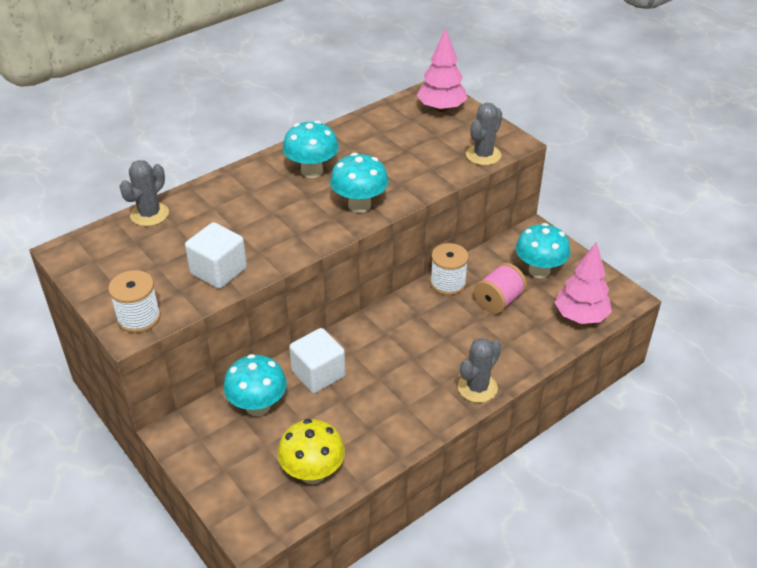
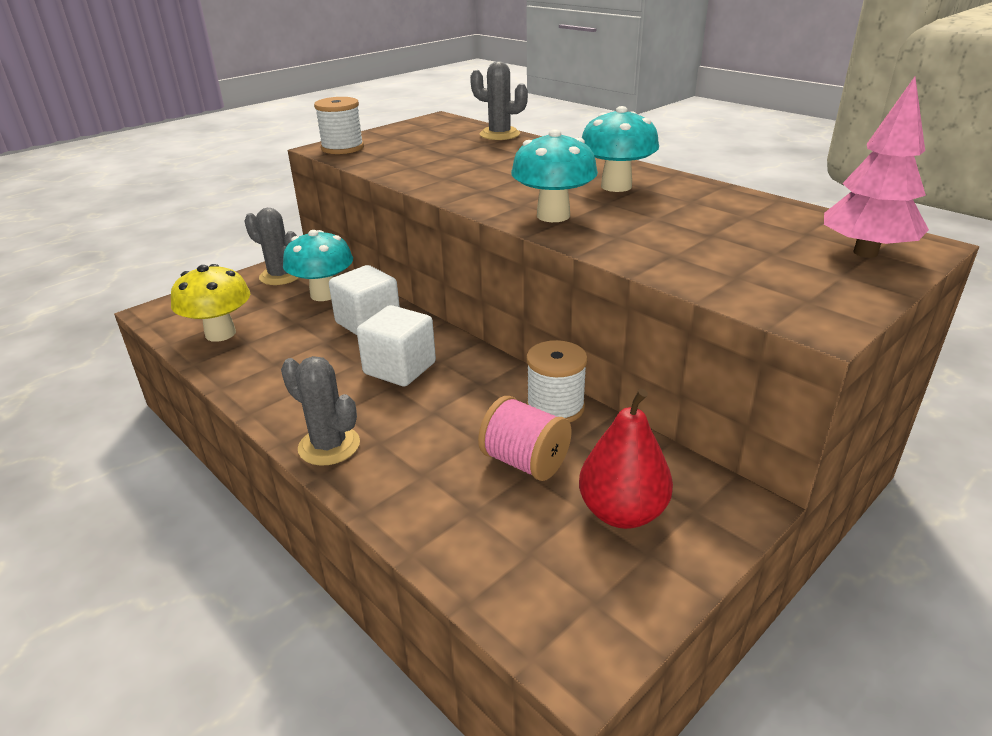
camera: 85 degrees right, 10 degrees down
(218, 271) = (411, 166): white cube -> white cube (400, 368)
(483, 155) = (747, 294): grey cactus -> grey cactus (280, 276)
(539, 271) = (622, 512): turquoise mushroom -> red pear
(580, 316) = (502, 574): pink tree -> none

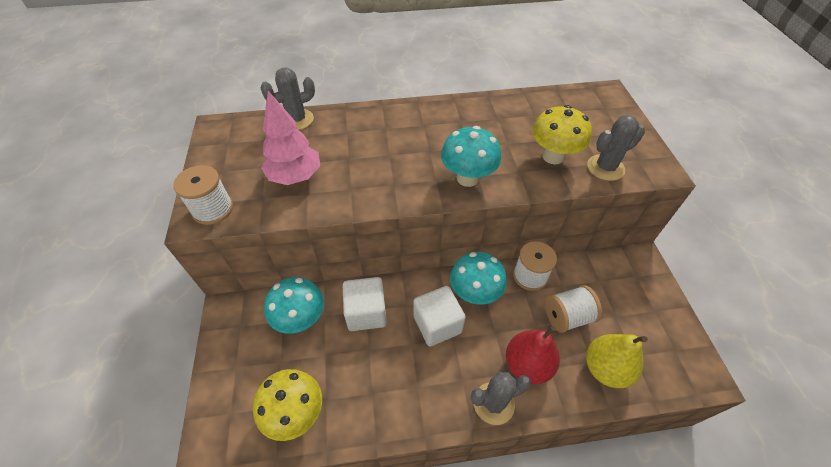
camera: 55 degrees left, 20 degrees up
(280, 276) = (241, 333): grey cactus -> grey cactus (605, 168)
(474, 528) = (605, 368): none -> yellow pear
(525, 462) = (567, 317): pink spool -> white spool
(616, 186) = (449, 129): turquoise mushroom -> turquoise mushroom (474, 293)
(622, 512) = (625, 303): red pear -> red pear (527, 365)
(686, 246) = (553, 156): none -> yellow mushroom
(865, 253) = (604, 111): pink tree -> pink tree (295, 176)

